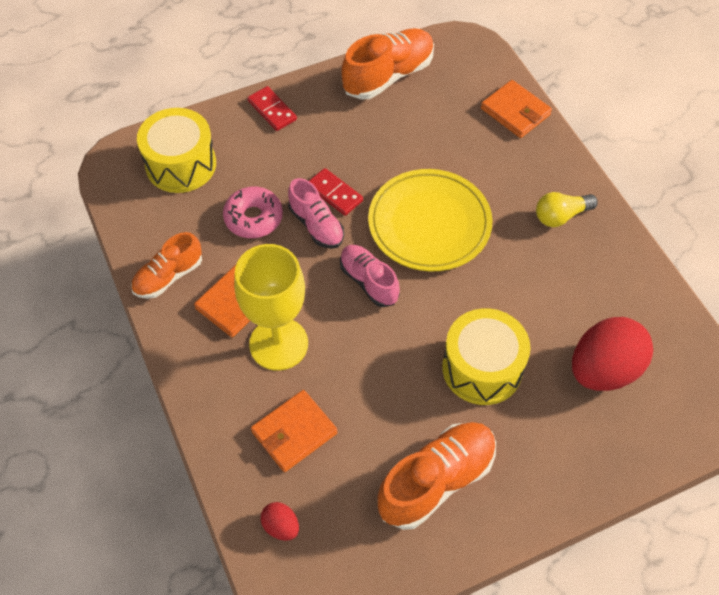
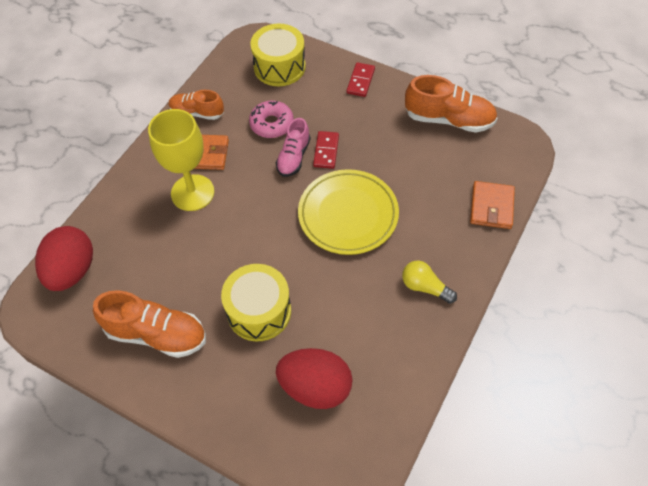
camera: 55 degrees right, 0 degrees up
(281, 526) = (72, 270): red egg -> red egg, size x2.22
(294, 432) = (138, 238): orange wallet -> none
(369, 281) = (274, 209): pink shoe -> none

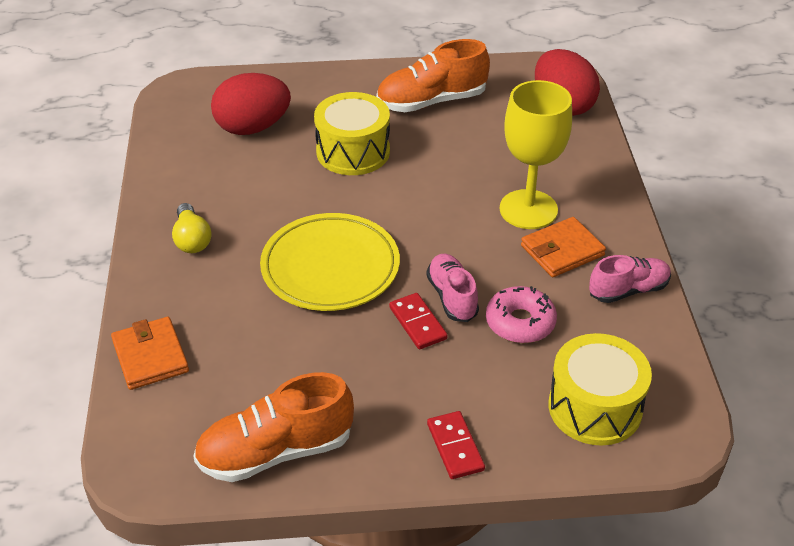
camera: 145 degrees right, 15 degrees down
(197, 113) = (628, 290): orange shoe -> pink shoe
(425, 287) = (192, 239): yellow light bulb -> yellow light bulb turned 75 degrees clockwise

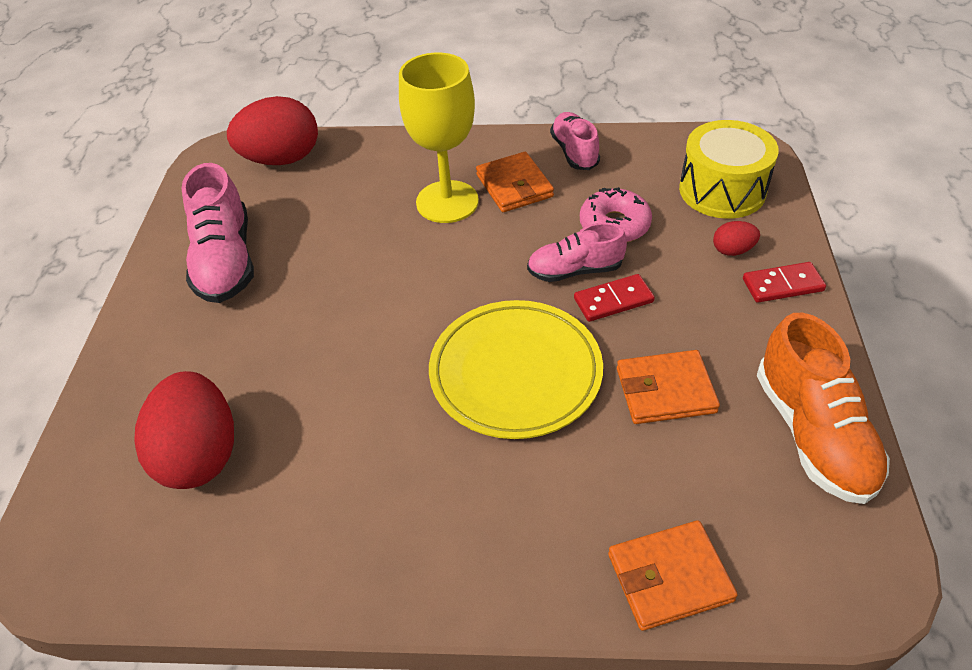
camera: 80 degrees left, 5 degrees up
(192, 239) = (436, 531): yellow light bulb -> none
(317, 357) = (665, 390): none -> orange wallet
(353, 152) = (298, 341): yellow drum -> none
(431, 101) = (225, 261): orange shoe -> pink shoe
(499, 411) = (732, 250): none -> red egg

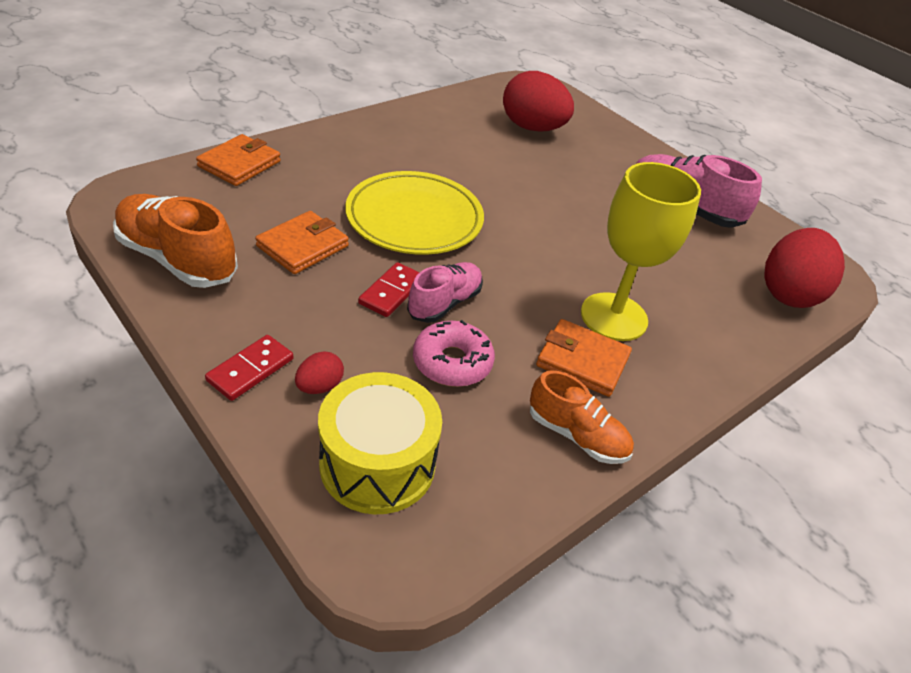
camera: 130 degrees right, 5 degrees down
(574, 152) = (576, 435): pink shoe -> orange shoe

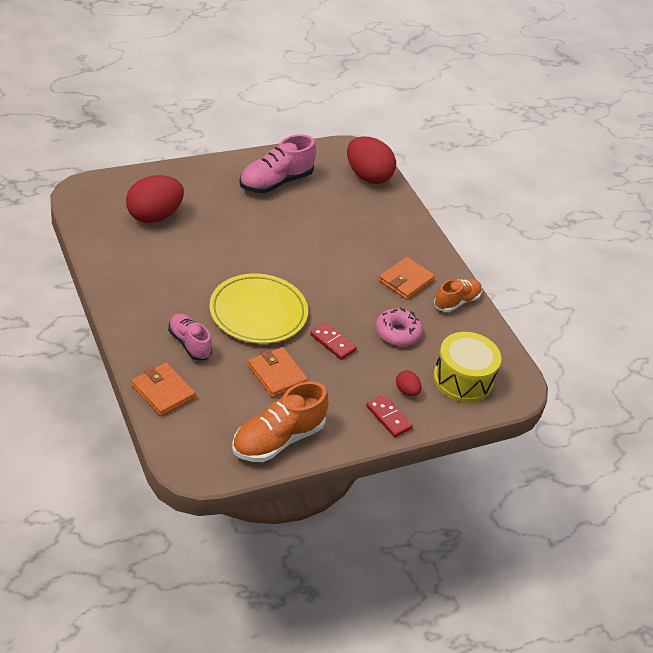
camera: 75 degrees left, 0 degrees up
(444, 303) = (348, 322): pink shoe -> pink shoe (189, 344)
(614, 317) = (373, 255): yellow goblet -> none

